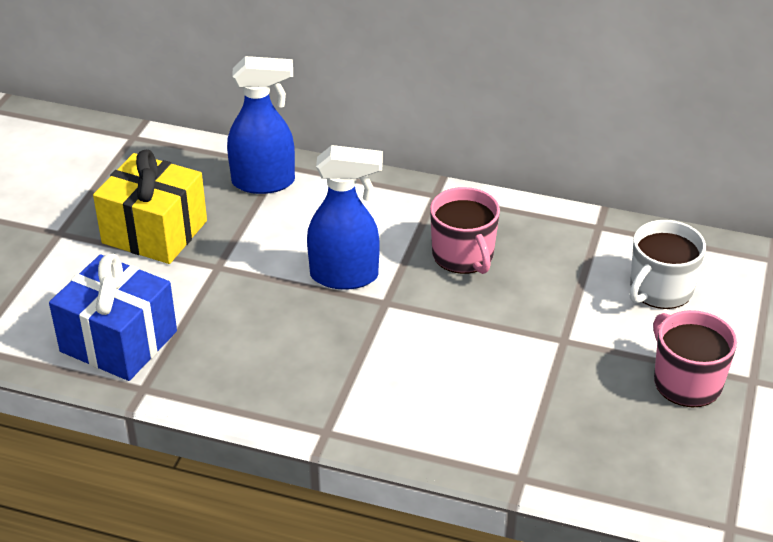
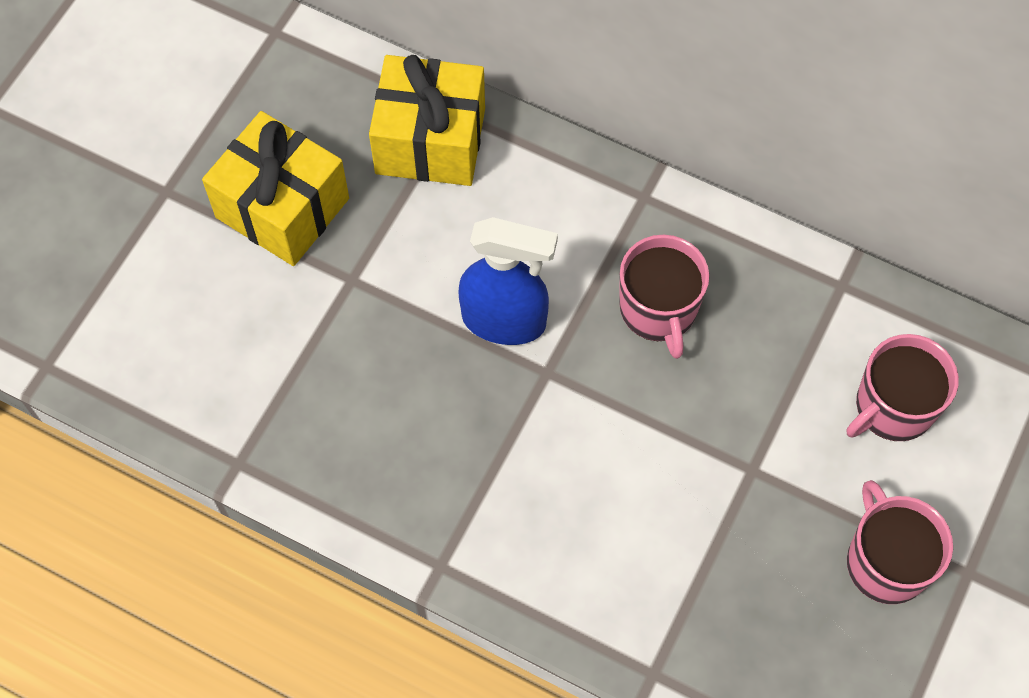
camera: 10 degrees right, 25 degrees up
(119, 341) = (218, 384): blue gift -> none
(264, 182) = (430, 141): blue spray bottle -> yellow gift
(660, 289) = (893, 407): white mug -> pink mug

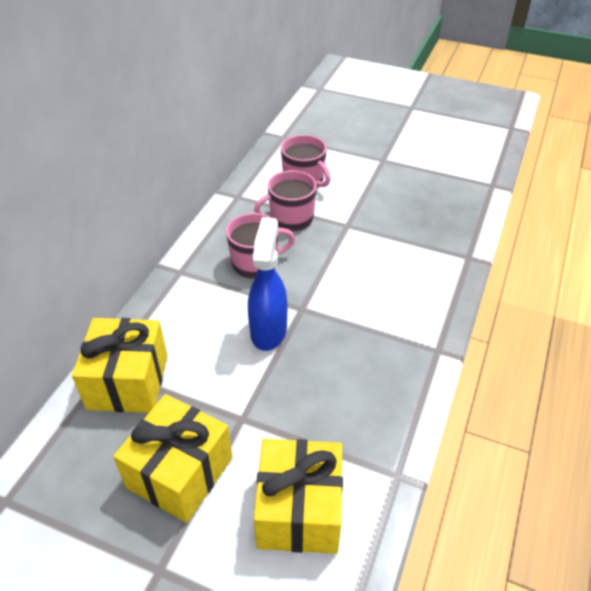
camera: 95 degrees left, 20 degrees down
(209, 340) = (299, 510): none -> yellow gift
(886, 562) = (385, 182): pink mug -> pink mug (290, 218)

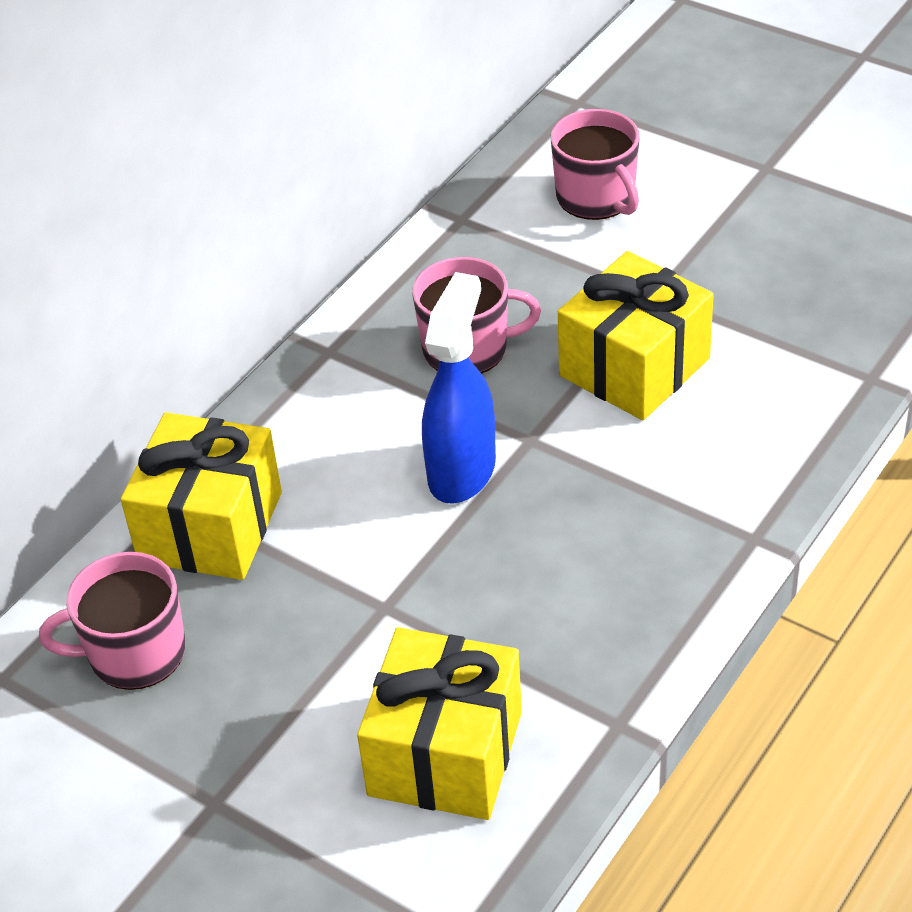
camera: 15 degrees right, 0 degrees up
(180, 472) = (270, 674): yellow gift -> yellow gift (634, 367)
(290, 218) = (551, 270): pink mug -> pink mug (134, 653)

